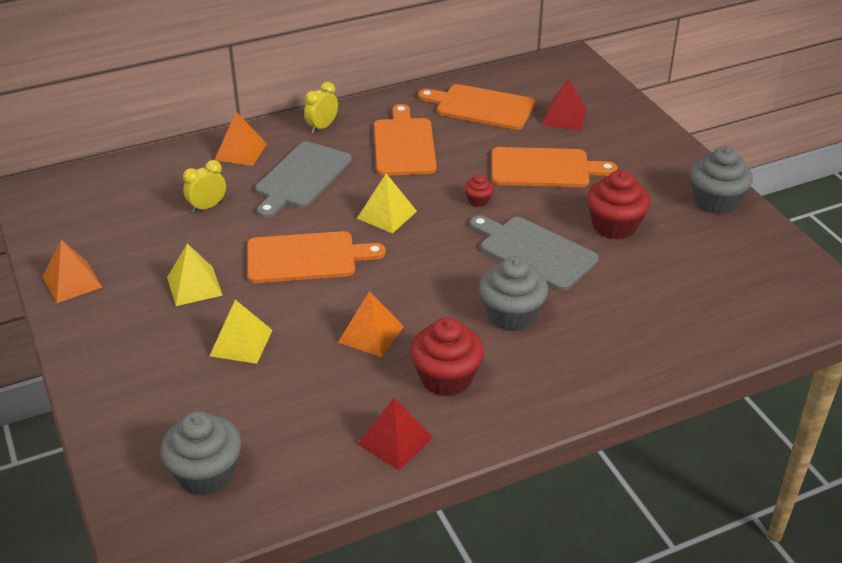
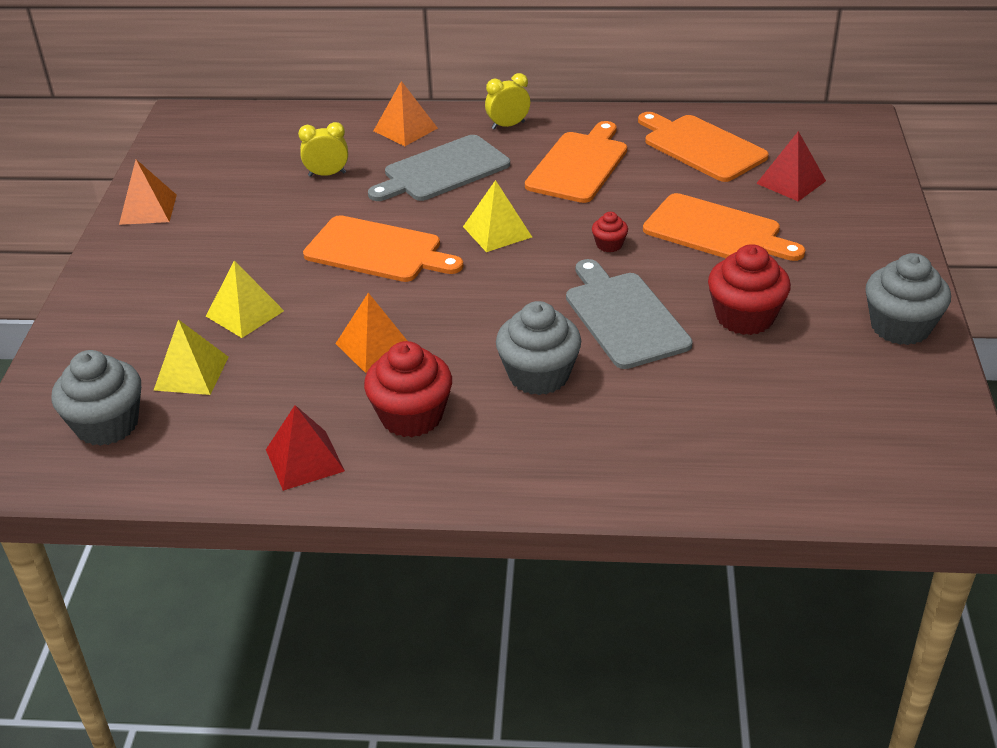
camera: 30 degrees right, 0 degrees up
(194, 286) = (249, 246): yellow pyramid -> yellow pyramid (191, 373)

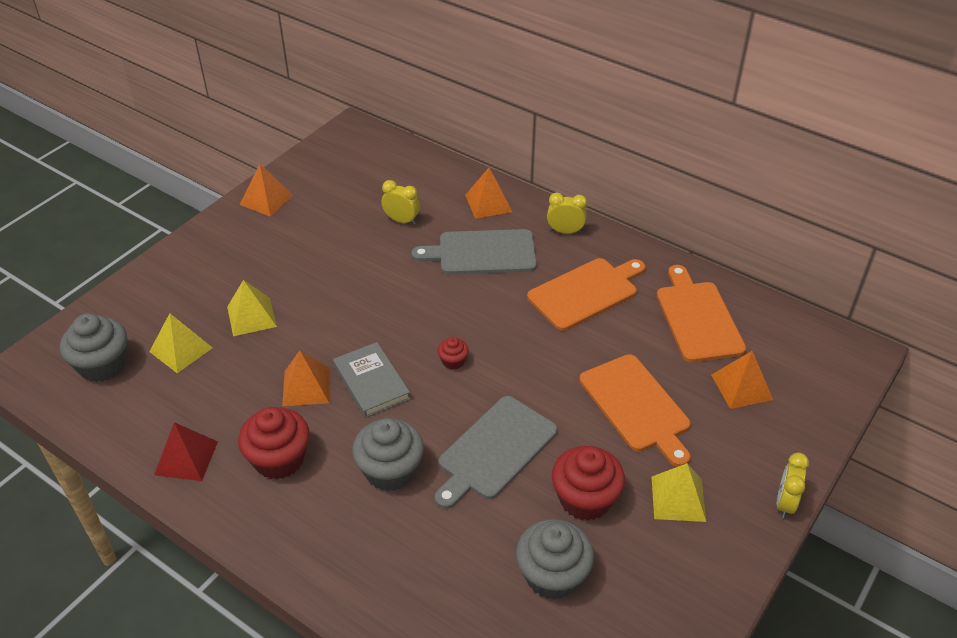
camera: 30 degrees right, 5 degrees up
(378, 251) = (378, 304): orange cutting board -> none
(441, 315) = (371, 382): none -> grey book
(497, 231) = (472, 326): yellow pyramid -> yellow pyramid (678, 498)
(609, 245) = (543, 378): red cupcake -> red cupcake (453, 361)
(624, 317) = (495, 451): grey cutting board -> grey cutting board turned 150 degrees counterclockwise
(791, 182) = (741, 387): red pyramid -> orange pyramid
(900, 327) = (703, 576): grey cupcake -> grey cupcake (552, 575)
(911, 248) = (785, 503): none -> yellow clock

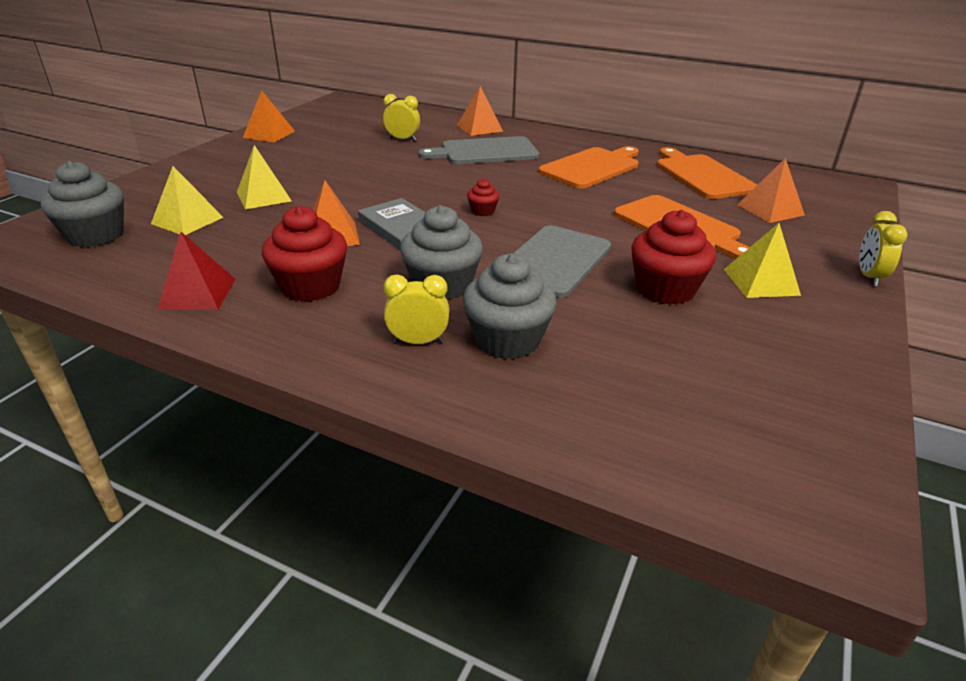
camera: 10 degrees left, 10 degrees down
(552, 575) = (662, 349): grey cupcake -> grey cupcake (507, 340)
(565, 231) = (555, 138): yellow clock -> yellow clock (418, 342)

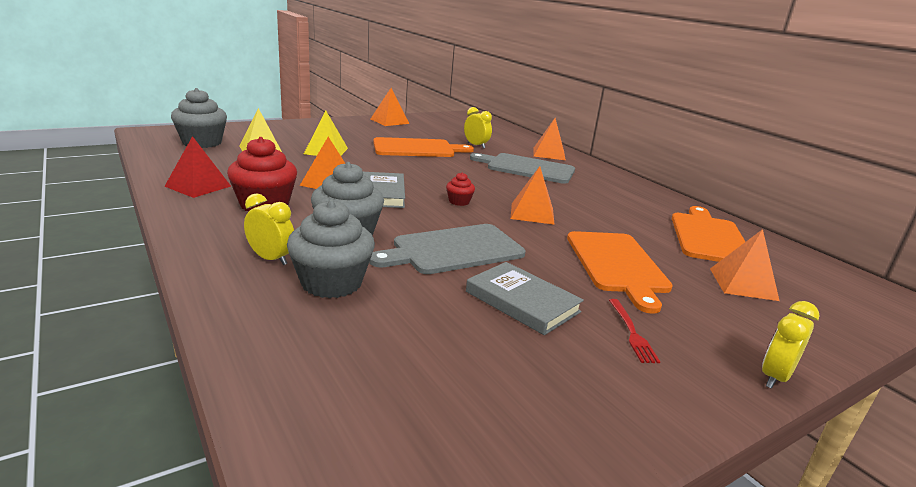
camera: 30 degrees right, 10 degrees down
(556, 201) = (532, 213): none -> orange pyramid
(591, 167) = (604, 201): orange cutting board -> orange cutting board (417, 148)
(665, 289) = (522, 302): red cupcake -> grey book
(761, 282) = (632, 332): yellow pyramid -> red fork

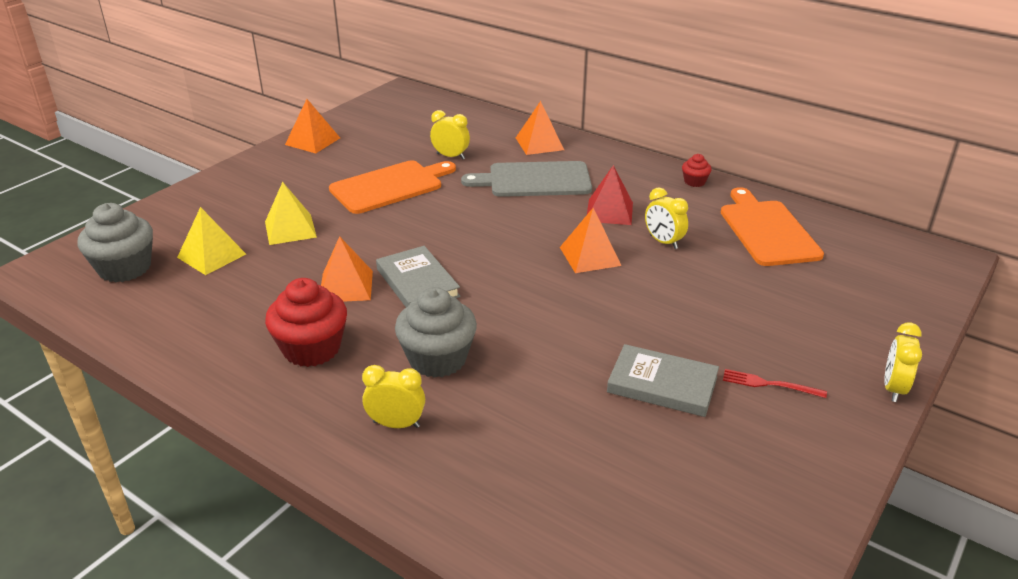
camera: 20 degrees left, 10 degrees up
(198, 186) = (207, 347): red pyramid -> red pyramid (609, 211)
(331, 283) = (481, 431): grey cupcake -> none
(454, 250) = (556, 341): grey cutting board -> none
(459, 202) = (506, 265): red cupcake -> red cupcake (694, 182)
(604, 221) = (663, 242): none -> yellow clock
(617, 265) = (711, 302): orange cutting board -> none
(632, 332) = (769, 384): red fork -> red fork turned 135 degrees clockwise
(743, 284) = (824, 286): orange pyramid -> none

